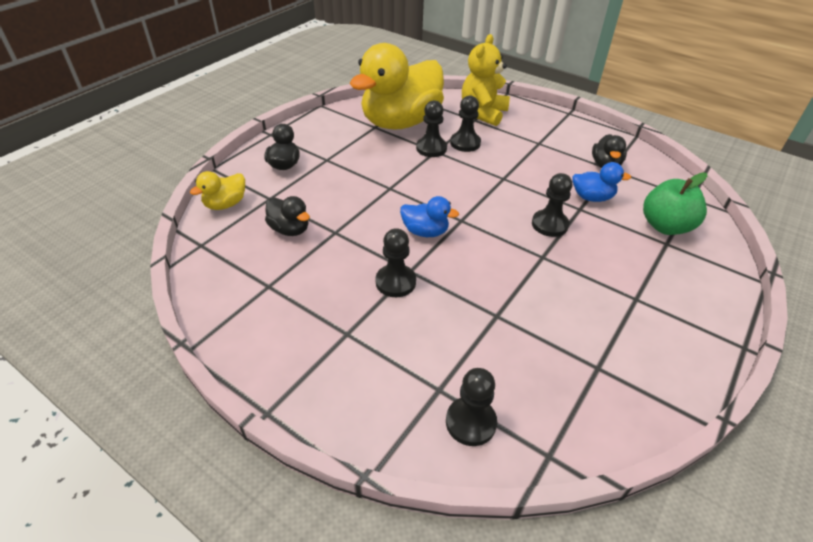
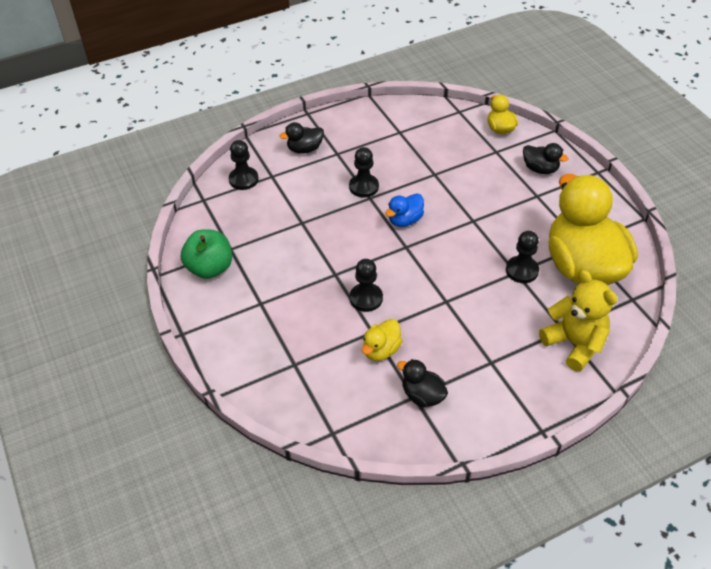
camera: 120 degrees right, 5 degrees up
(290, 229) = (451, 153): black duck -> black duck (304, 149)
(465, 143) = (519, 300): black pawn -> none
(592, 197) = (381, 350): blue duck -> yellow duck
(665, 226) = (312, 379): green apple -> green apple (210, 268)

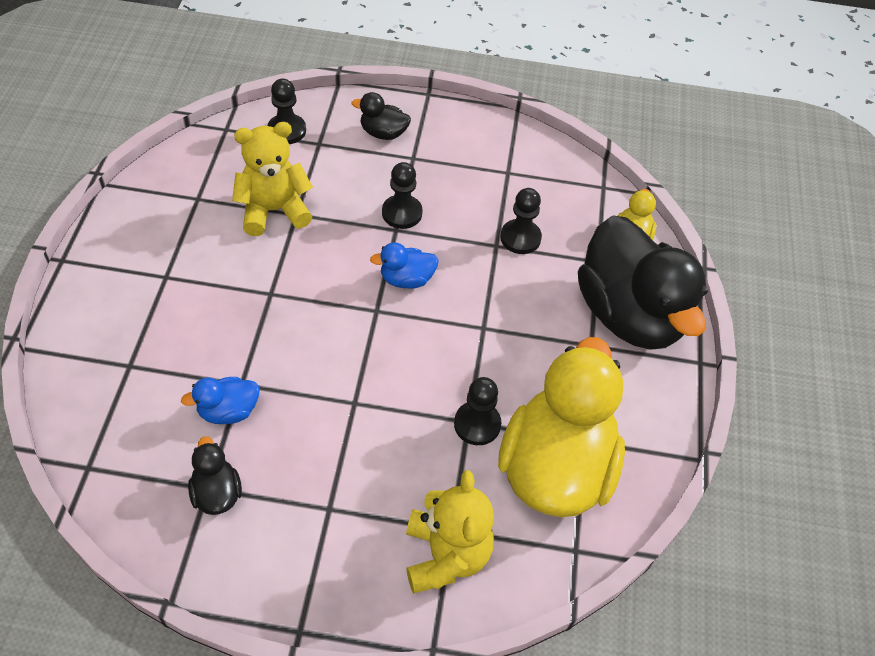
camera: 30 degrees right, 5 degrees up
(210, 268) = (157, 207): green apple -> none
(286, 228) = (274, 210): none -> yellow teddy bear
(366, 298) = (273, 342): black pawn -> black pawn (520, 238)
(381, 350) = (228, 411): yellow duck -> blue duck
(540, 169) = (629, 315): black duck -> black duck, size x2.39

